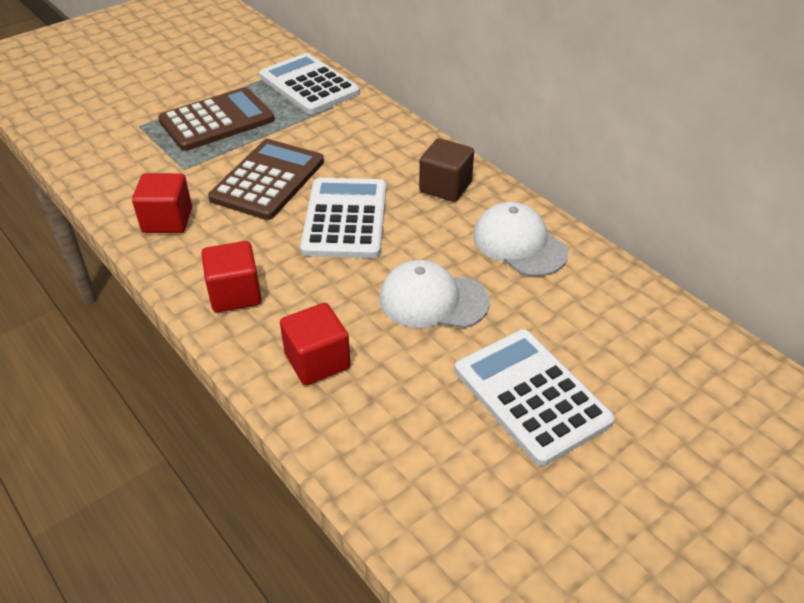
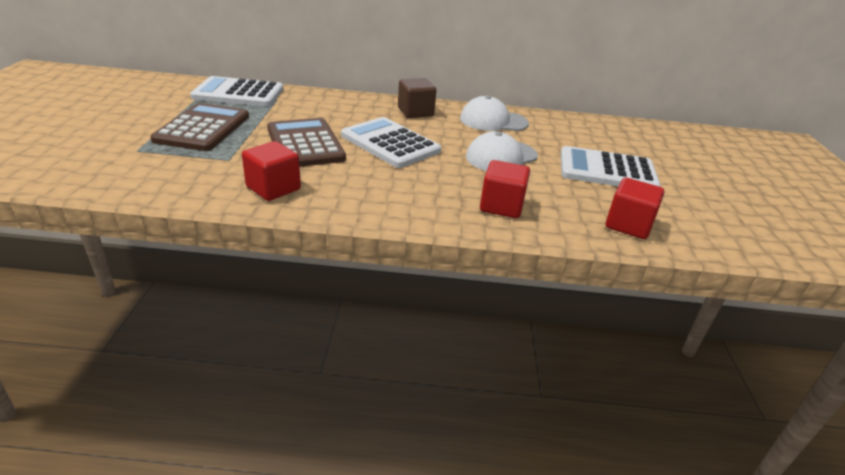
camera: 50 degrees left, 10 degrees down
(235, 294) = (397, 201): red cube -> red cube (628, 225)

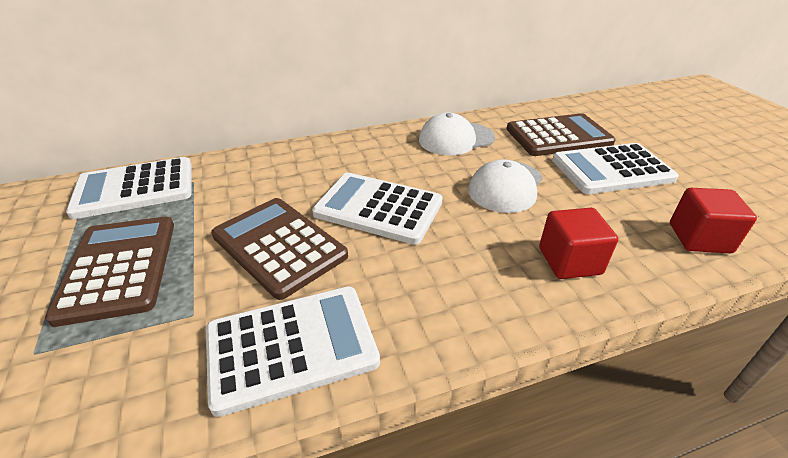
camera: 20 degrees left, 5 degrees up
(273, 188) = (291, 346): red cube -> white calculator
(415, 112) = (369, 151): brown cube -> none
(586, 140) = (558, 136): none -> brown calculator

